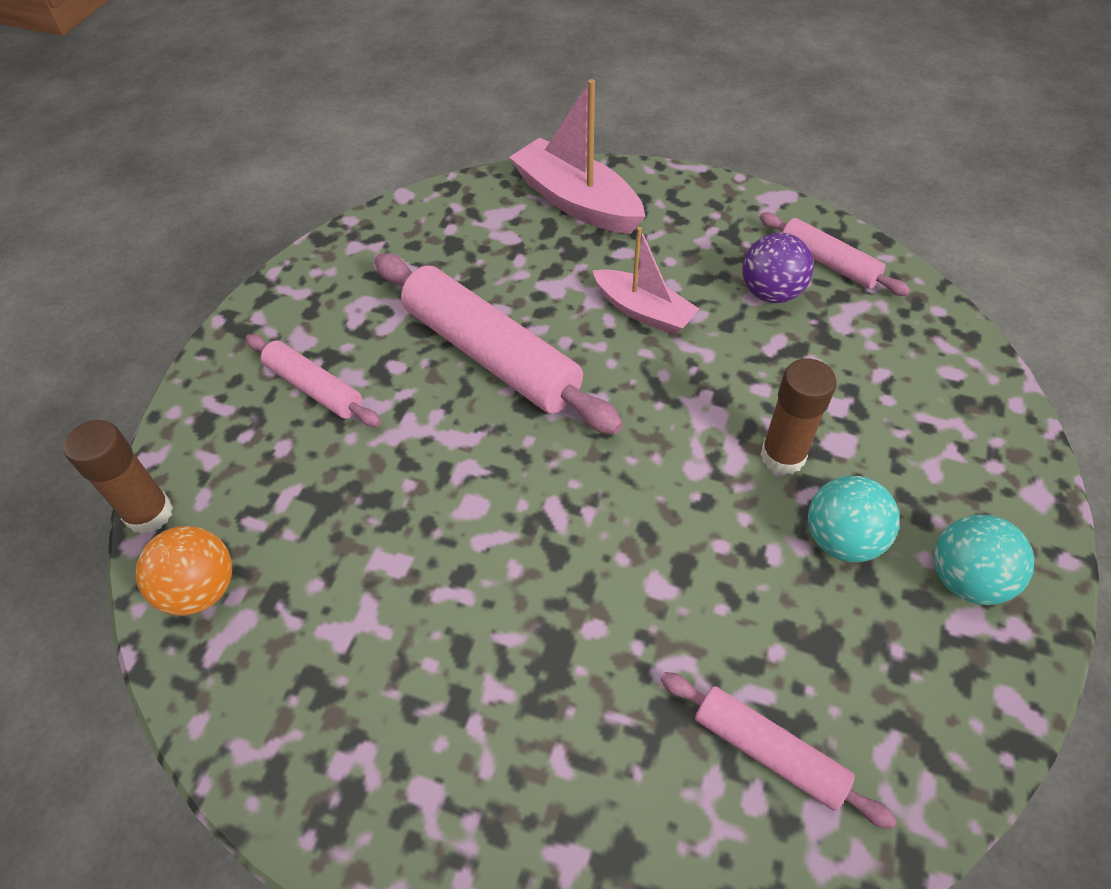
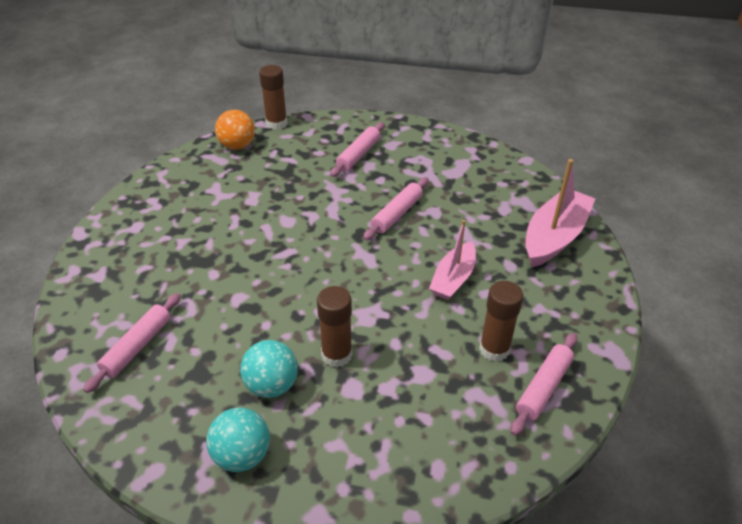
camera: 80 degrees right, 10 degrees down
(491, 354) = (397, 214): pink rolling pin -> pink rolling pin, size x0.55
(771, 293) = (494, 349): purple ball -> brown glue stick

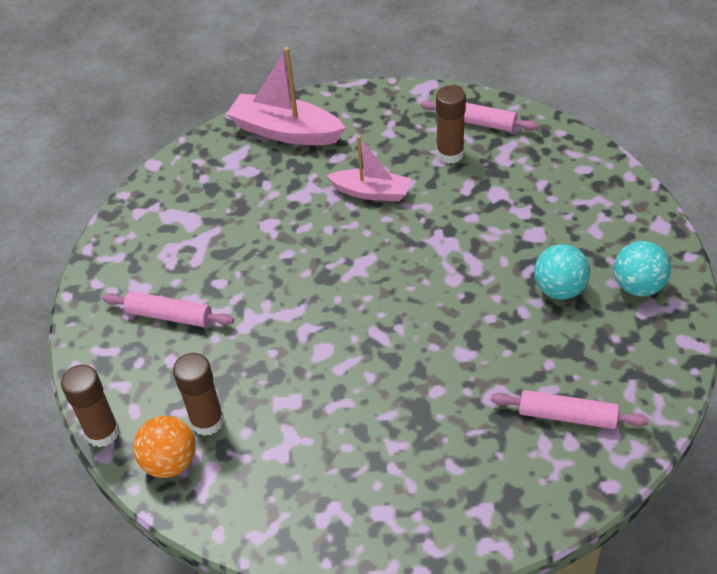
camera: 100 degrees left, 5 degrees up
(337, 355) = (503, 253): brown glue stick -> brown glue stick (207, 421)
(397, 214) = (282, 253): pink rolling pin -> none

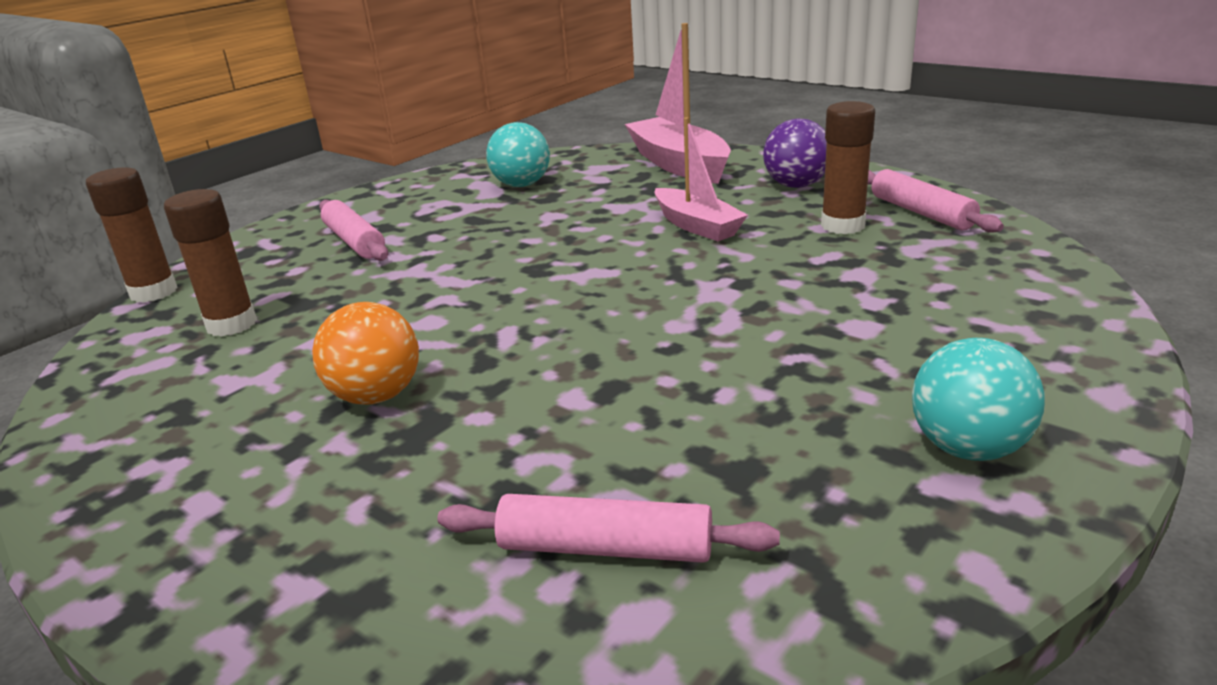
camera: 40 degrees right, 20 degrees down
(170, 462) = (146, 338): orange ball -> orange ball (376, 396)
(385, 124) = (796, 185): none -> purple ball
(559, 289) = (816, 394): turquoise ball -> turquoise ball (521, 185)
(567, 416) = (605, 547): pink rolling pin -> pink rolling pin turned 45 degrees counterclockwise

